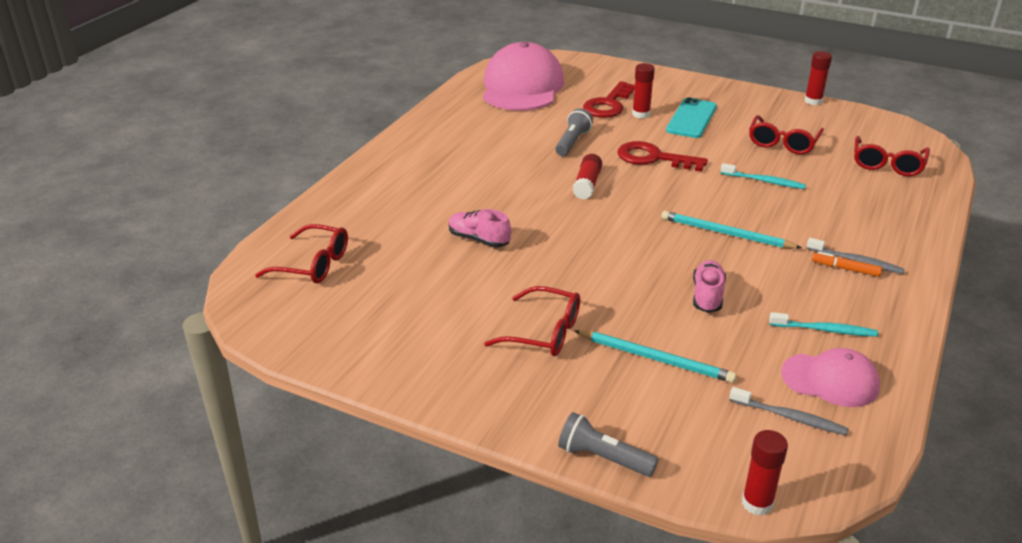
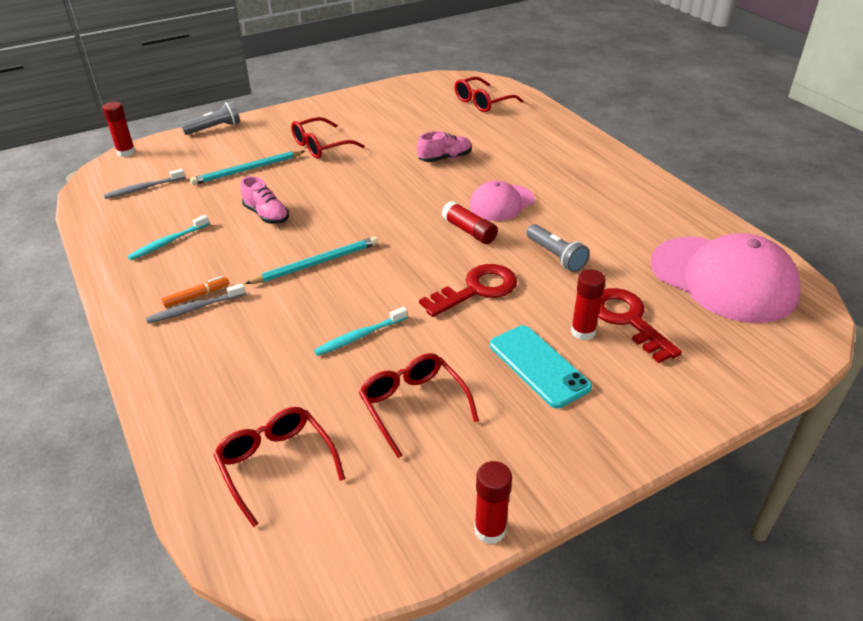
camera: 125 degrees right, 5 degrees up
(830, 380) = (137, 217): pink cap -> pink cap (501, 203)

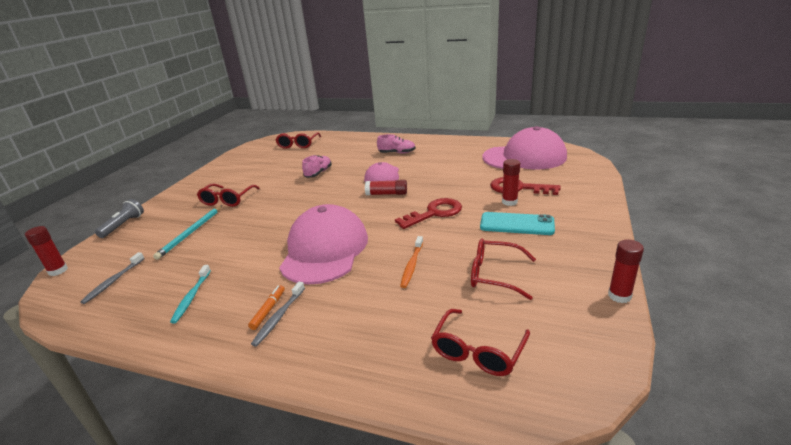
camera: 40 degrees left, 10 degrees down
(266, 215) = (247, 246): pink shoe -> pink shoe (397, 153)
(276, 464) = (478, 351): red glasses -> red glasses turned 75 degrees counterclockwise
(316, 263) = (324, 250): turquoise pencil -> pink cap
(360, 336) = (412, 265): turquoise toothbrush -> orange toothbrush
(476, 290) = (434, 213): red key -> red key turned 45 degrees clockwise
(556, 256) = (446, 182): grey flashlight -> none

